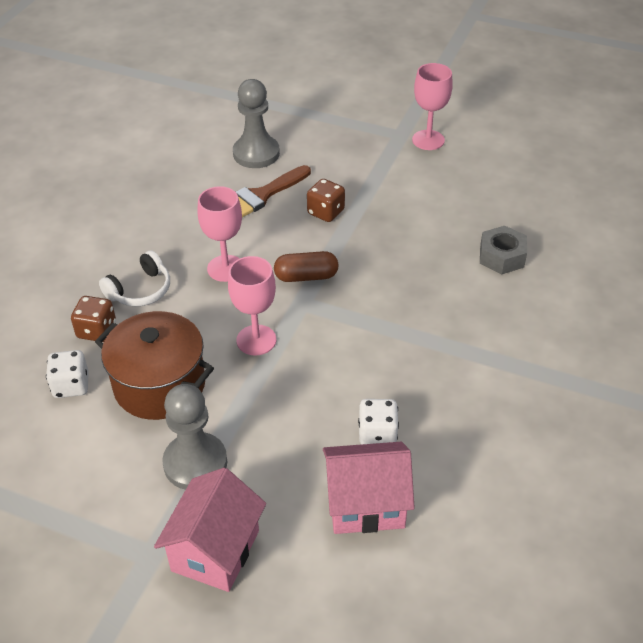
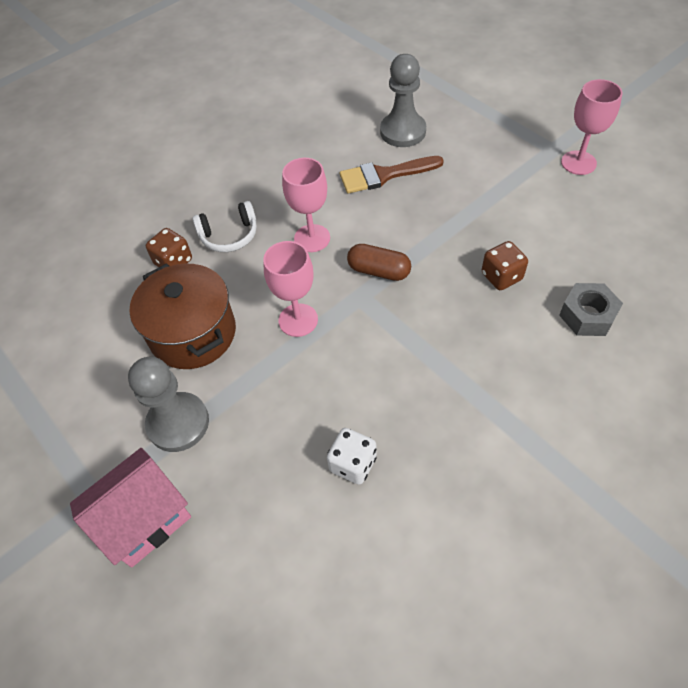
camera: 30 degrees right, 10 degrees up
(71, 385) = (125, 307): white dice -> none
(326, 212) = (434, 210): brown dice -> brown dice (501, 276)
(366, 504) = (300, 535): pink house -> none

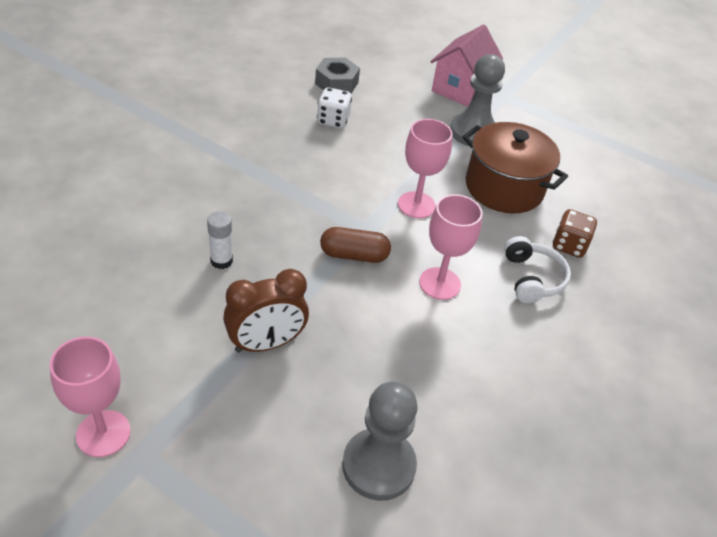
camera: 155 degrees right, 10 degrees down
(229, 235) = (532, 278): white headphones -> white headphones turned 120 degrees clockwise
(384, 175) = (384, 379): brown brush -> none
(466, 206) = (266, 343): none -> brown clock
(501, 276) = (221, 261): brown dice -> white glue stick
(587, 315) = (134, 231): grey nut -> grey nut (336, 83)

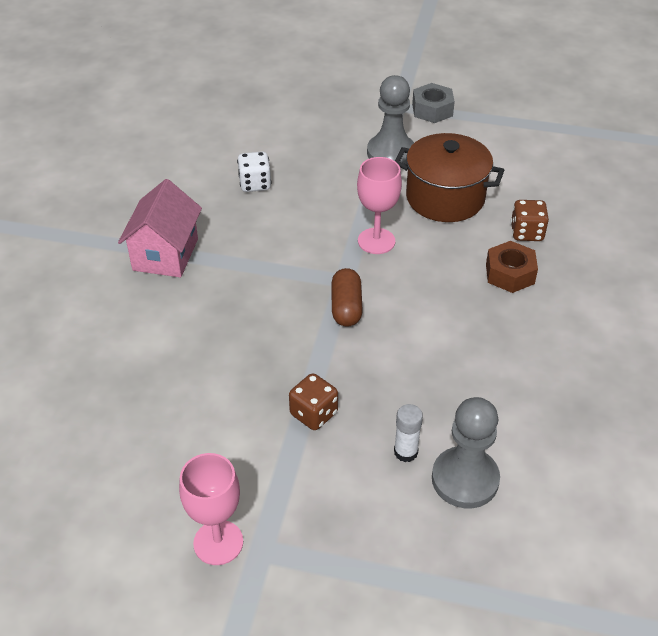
camera: 15 degrees left, 0 degrees up
(221, 261) = (230, 355): white glue stick -> white glue stick (405, 452)
(266, 343) = (314, 414): brown clock -> brown dice
(336, 83) = (237, 144): grey nut -> grey nut (432, 110)
(354, 255) = (346, 307): brown capsule -> brown capsule turned 75 degrees counterclockwise
(439, 283) = (434, 306): pink goblet -> none
(460, 88) = (356, 112): pink house -> pink house (165, 254)
(532, 278) = (510, 274): white headphones -> brown nut

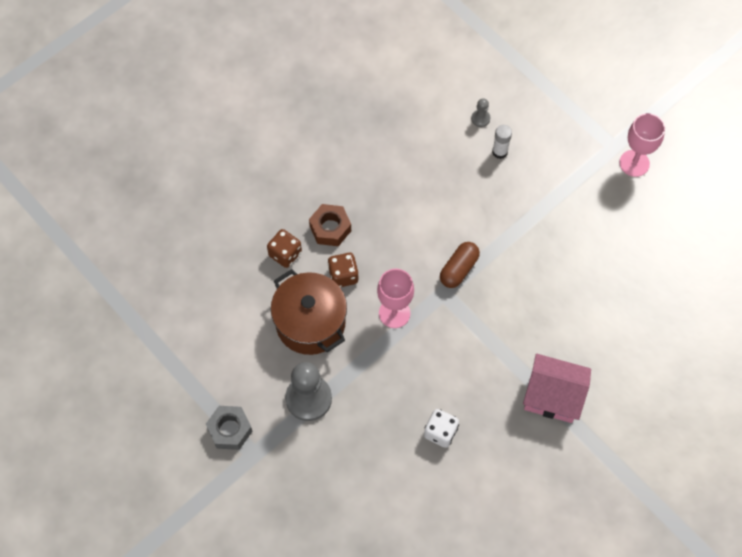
camera: 145 degrees left, 20 degrees up
(165, 254) = (552, 396): pink house -> pink house turned 60 degrees clockwise
(314, 414) = (534, 205): brown dice -> brown dice (343, 275)
(465, 479) = (480, 118): grey pawn -> grey pawn, size x0.45

